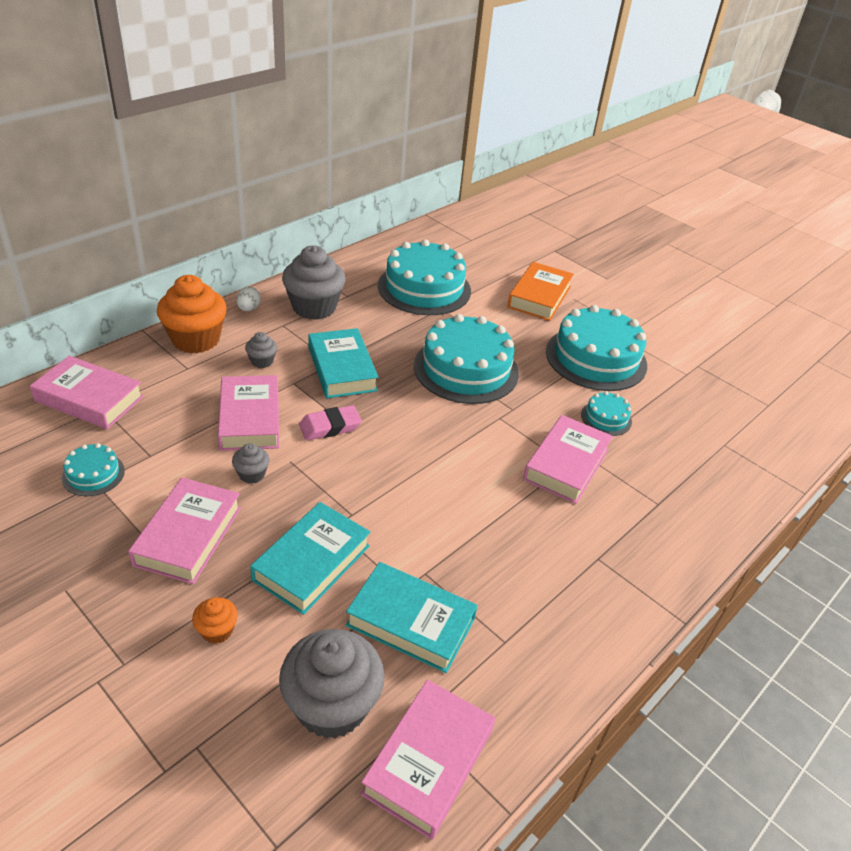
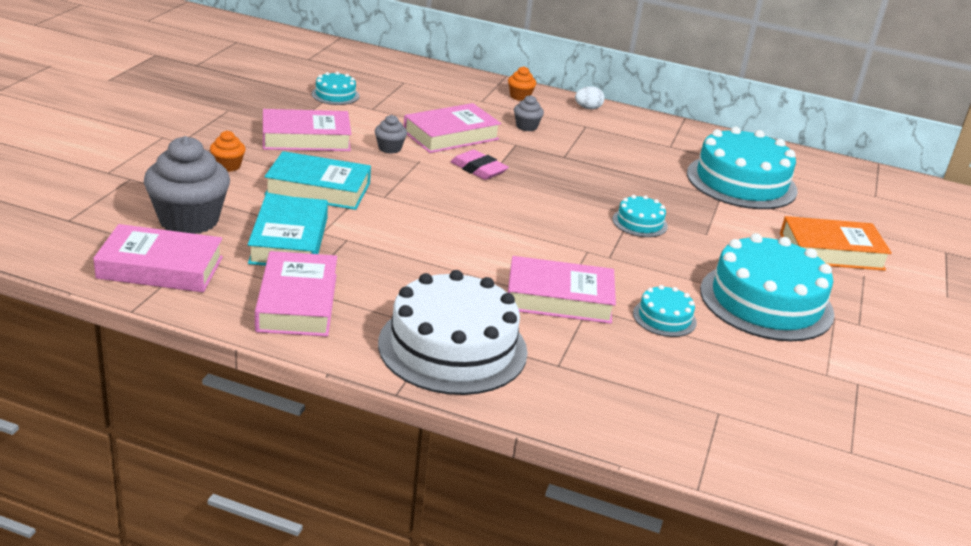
camera: 65 degrees right, 10 degrees down
(89, 399) = (407, 76): pink book -> pink book (297, 302)
(196, 339) = (520, 96): orange cupcake -> orange cupcake, size x0.46
(314, 307) = (630, 134): grey cupcake -> none
(342, 369) = (560, 161): turquoise book -> none
(466, 369) = (639, 223): turquoise cake -> turquoise cake, size x0.46
(624, 560) = (452, 347): none -> white cake

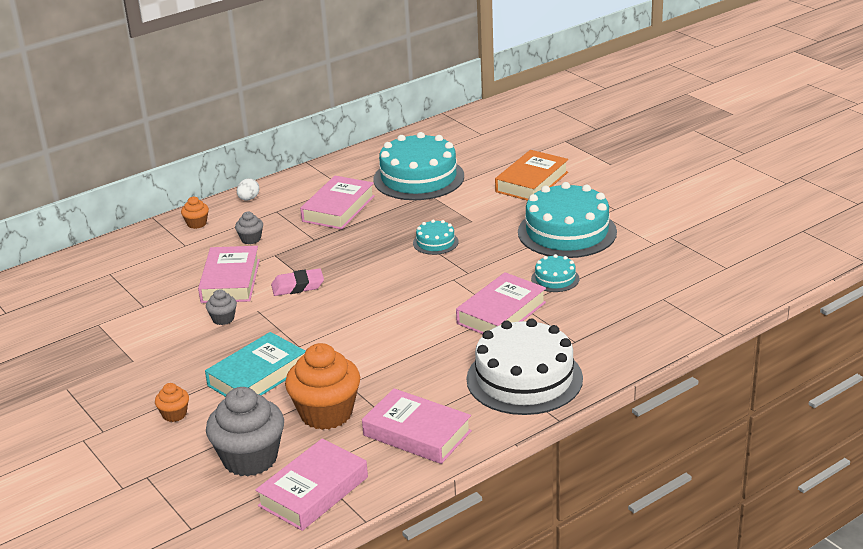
camera: 50 degrees left, 0 degrees up
(289, 240) = (326, 413): turquoise book -> orange cupcake
(306, 138) = (164, 358): pink book -> pink book (338, 208)
(335, 95) = (97, 318): turquoise cake -> none

